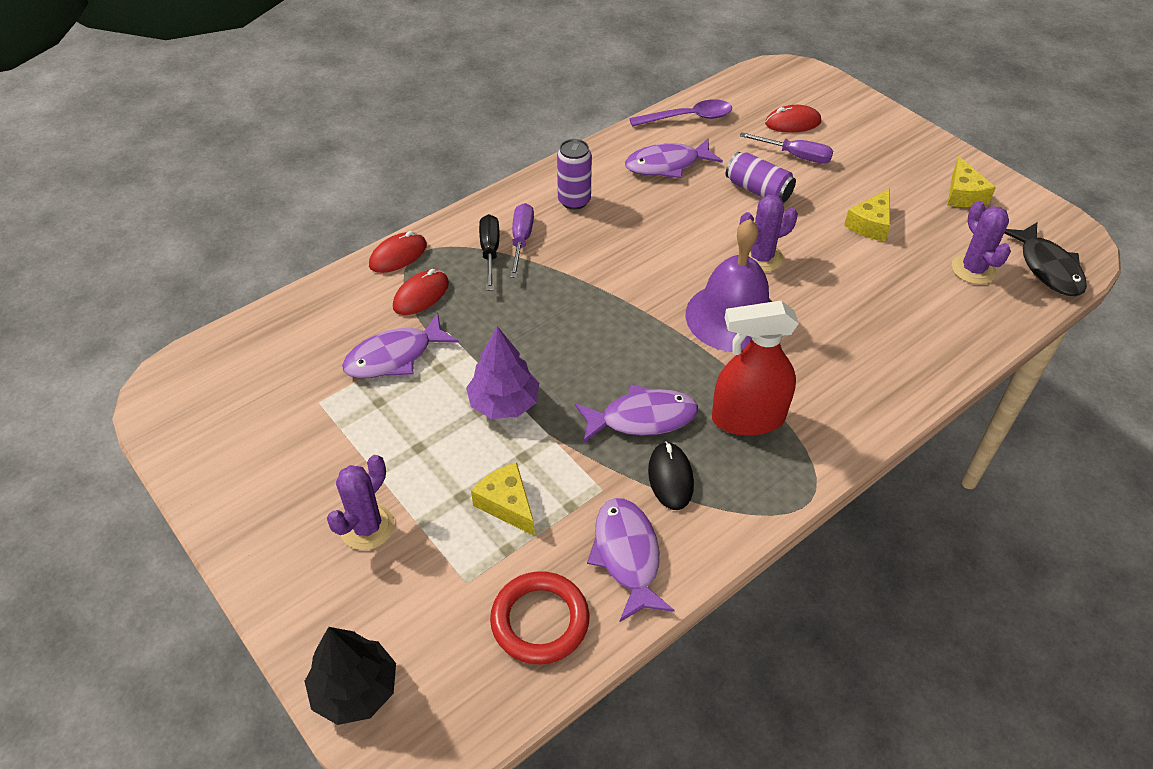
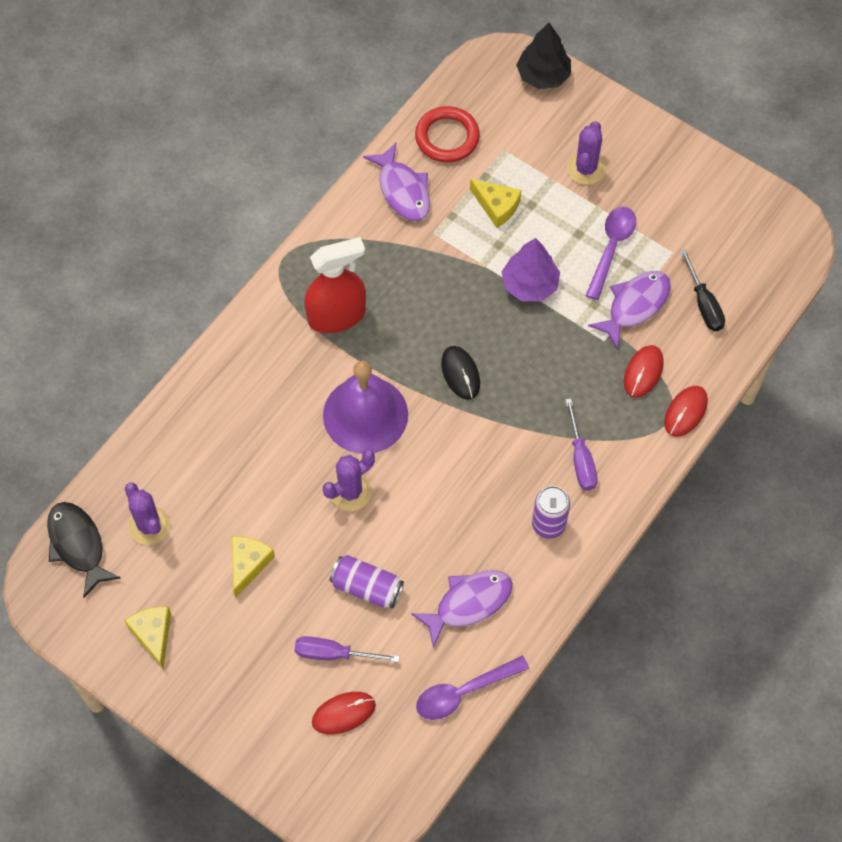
camera: 165 degrees right, 15 degrees up
(387, 422) = (611, 248): none -> purple spoon
(490, 252) = (604, 437): black screwdriver -> black screwdriver (703, 303)
(642, 418) = (419, 297): purple fish -> none
(670, 478) = (386, 253): black mouse -> black mouse (460, 373)

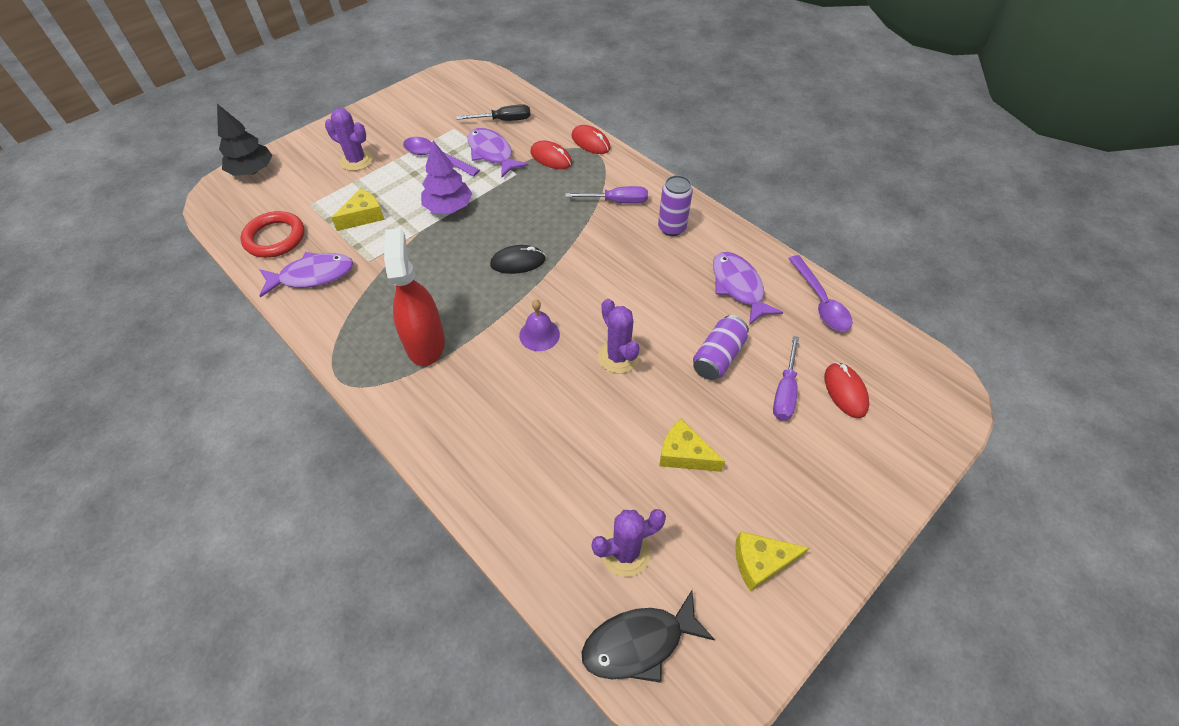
camera: 80 degrees left, 10 degrees down
(365, 414) = (539, 334): purple bell -> purple bell, size x0.49

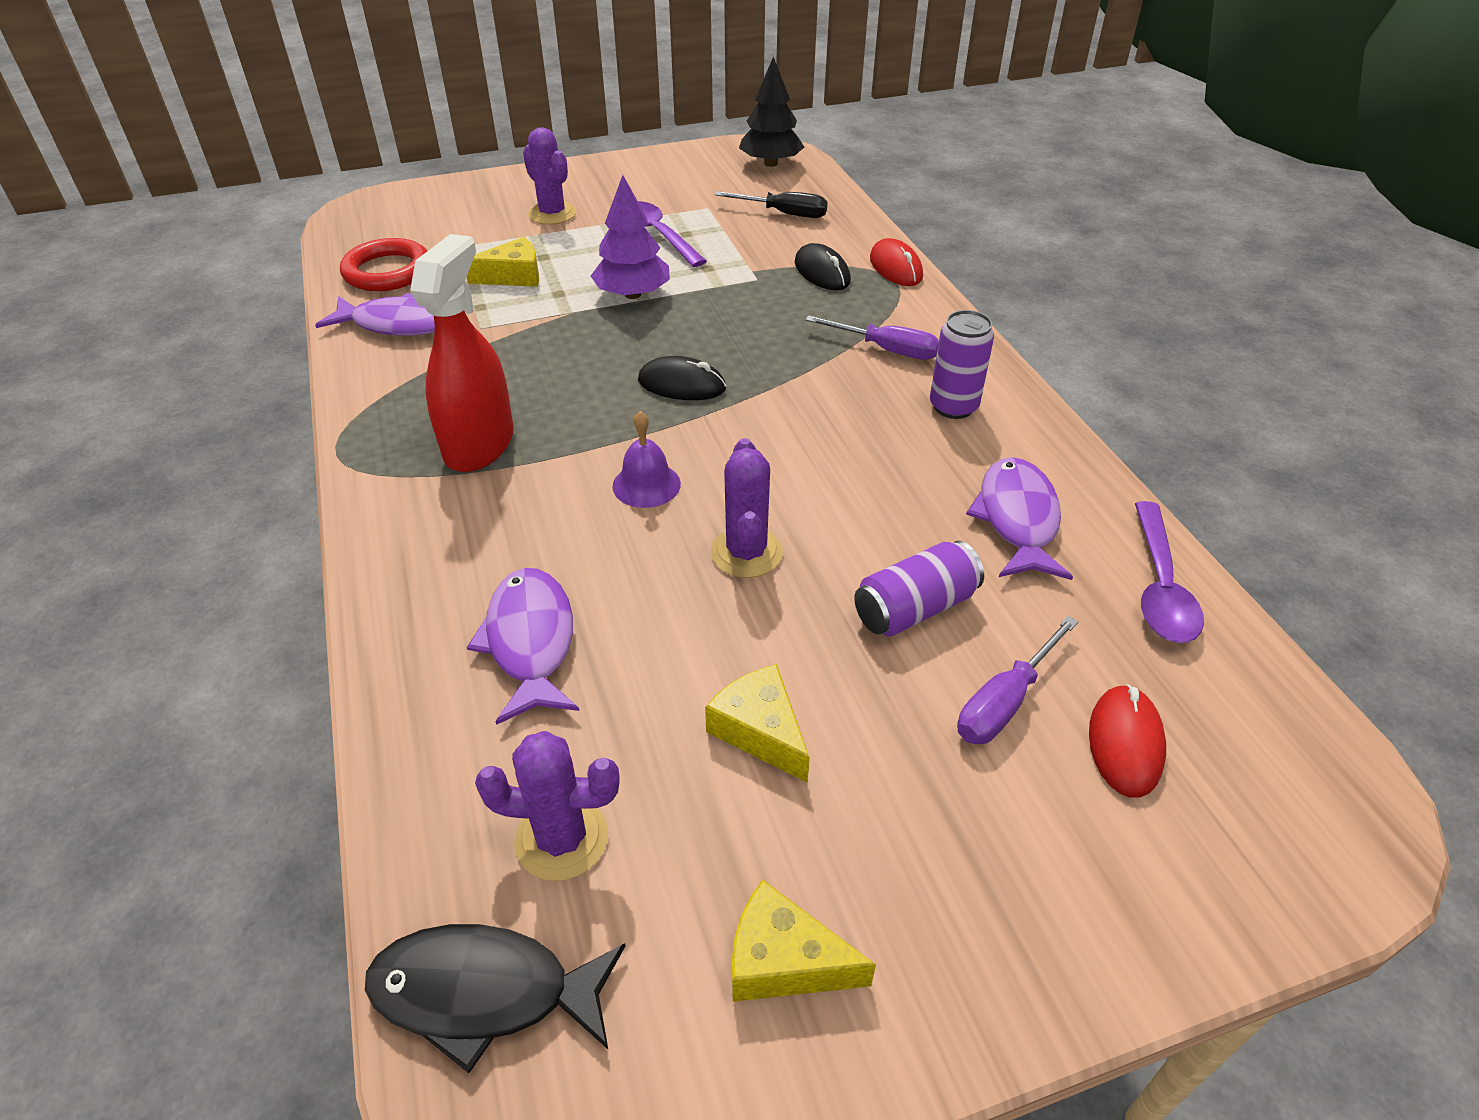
camera: 25 degrees right, 10 degrees down
(252, 171) = (418, 195): black tree -> black tree (770, 163)
(492, 153) = (739, 247): purple fish -> purple fish (530, 642)
(551, 158) = (822, 272): red mouse -> black mouse

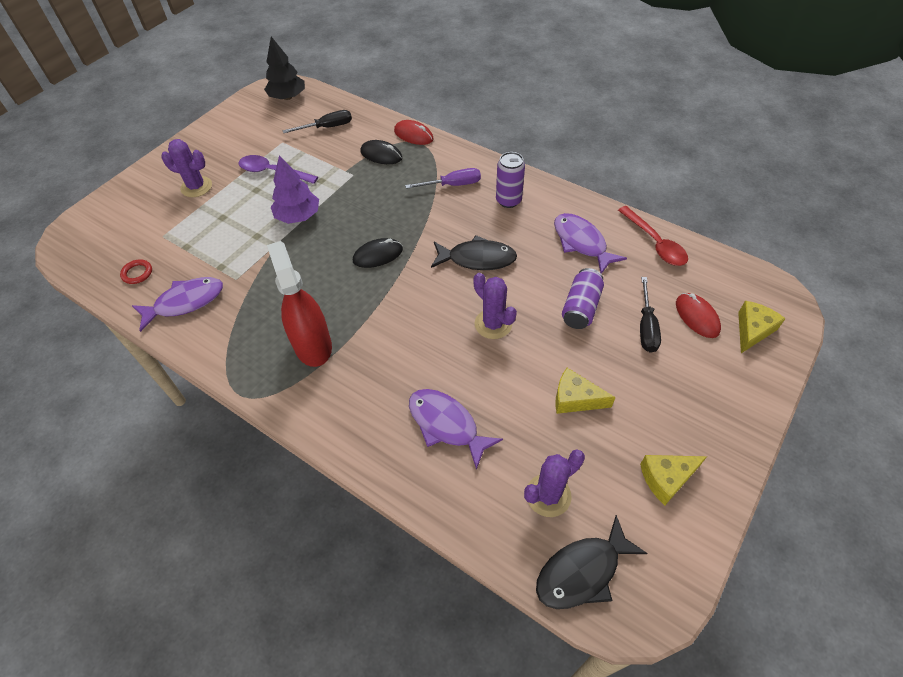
camera: 35 degrees left, 10 degrees up
(387, 271) = (137, 273): red ring -> red ring, size x0.52
(513, 276) = (218, 238): yellow cheese -> yellow cheese (752, 330)
(646, 485) = (416, 317): purple bell -> none
(818, 457) = (477, 259): none -> black fish
(1005, 702) = (646, 327): purple screwdriver -> black screwdriver
(1160, 586) = (655, 243): purple spoon -> red spoon

